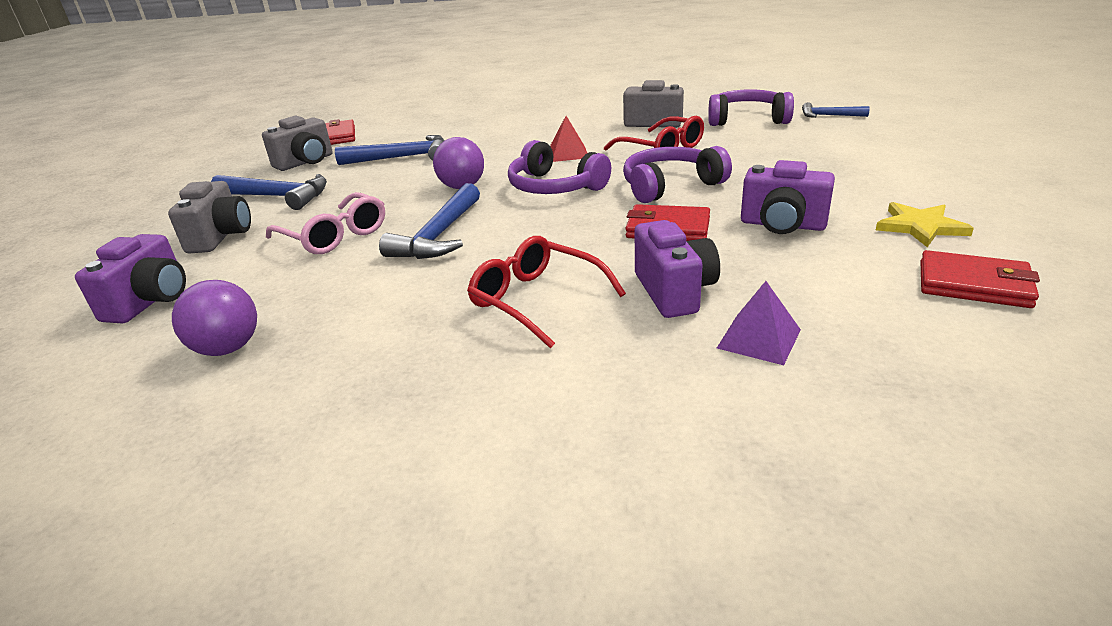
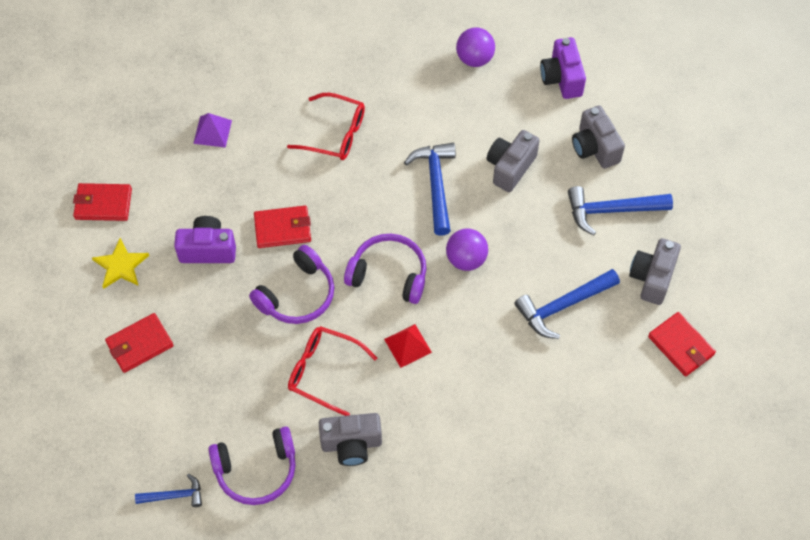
camera: 155 degrees right, 30 degrees up
(335, 236) = (510, 167): pink glasses -> grey camera
(674, 291) = (262, 159): purple camera -> none
(878, 176) = (139, 344): none -> red wallet

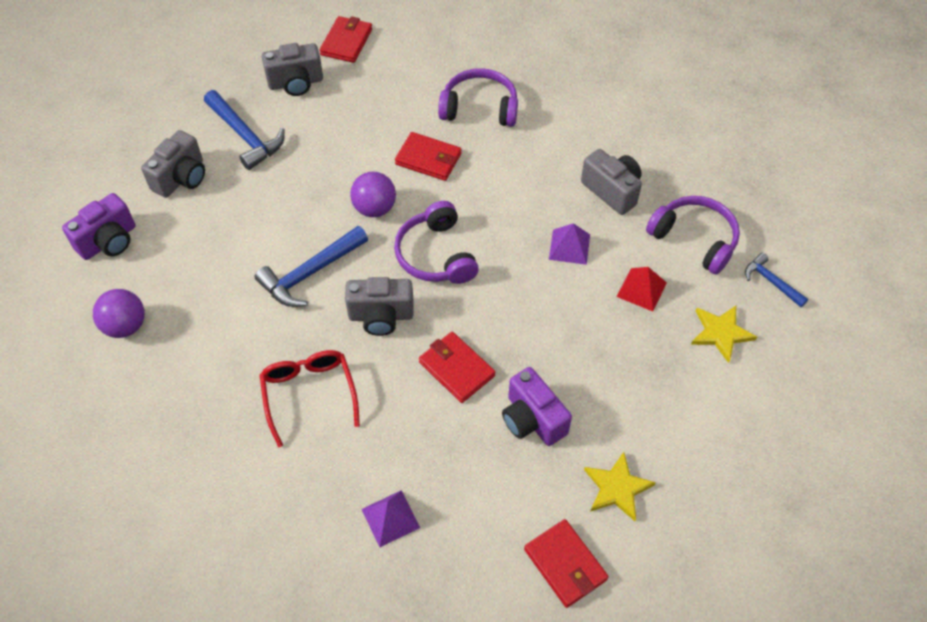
camera: 125 degrees left, 5 degrees down
(139, 344) = (677, 407): red wallet -> red wallet (428, 159)
(166, 420) = (721, 333): none -> yellow star
(297, 295) = (515, 312): purple headphones -> purple headphones (479, 108)
(323, 371) = (569, 246): red glasses -> purple pyramid
(407, 345) = (493, 203): red pyramid -> red pyramid (641, 289)
(510, 167) = (248, 227): grey camera -> grey camera (381, 316)
(563, 306) = (368, 123): blue hammer -> none

